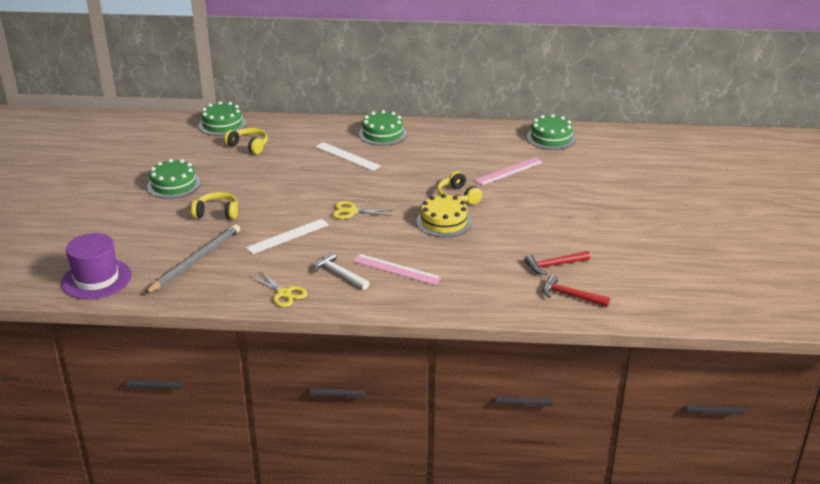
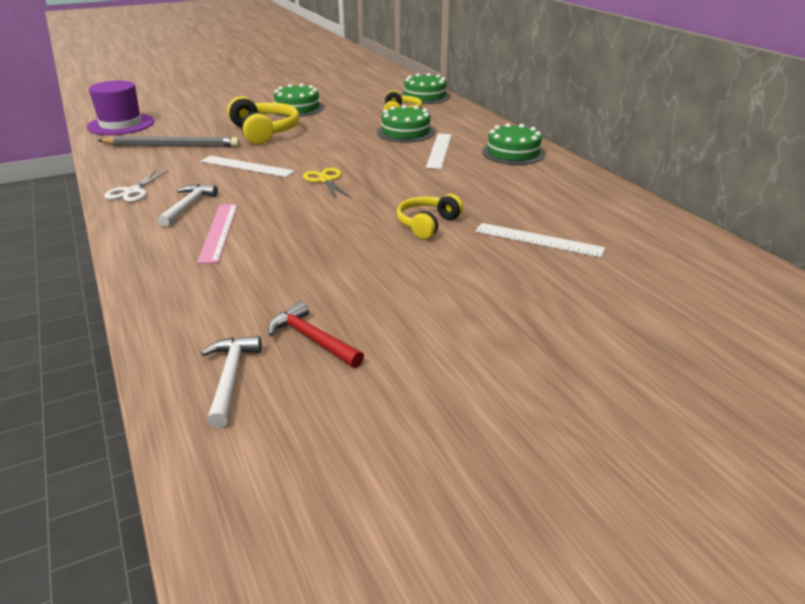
camera: 60 degrees right, 0 degrees up
(217, 213) = (264, 132): yellow headphones -> yellow headphones, size x1.56
(284, 293) = (133, 191): yellow scissors -> white scissors
(444, 222) = (355, 231): yellow cake -> none
(509, 171) = (538, 240): pink ruler -> white ruler
(551, 138) = (680, 245): green cake -> green cake (405, 132)
(570, 296) = (230, 378): red hammer -> white hammer

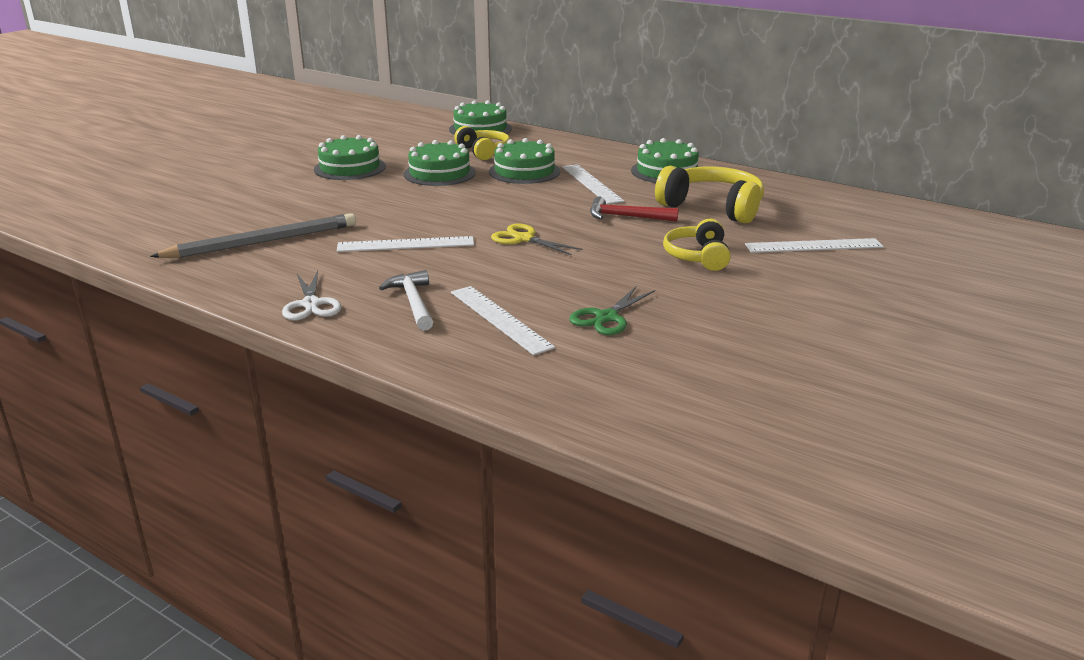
camera: 30 degrees left, 5 degrees down
(121, 124) = (134, 231): purple hat -> none
(219, 232) = (500, 319): pink ruler -> white ruler
(230, 378) = (753, 441): white hammer -> none
(264, 132) = (357, 202): yellow headphones -> yellow headphones (713, 207)
(286, 251) = (606, 317): none -> green scissors
(312, 339) = (767, 385): red hammer -> red hammer (626, 217)
(346, 122) = (439, 173): none -> green cake

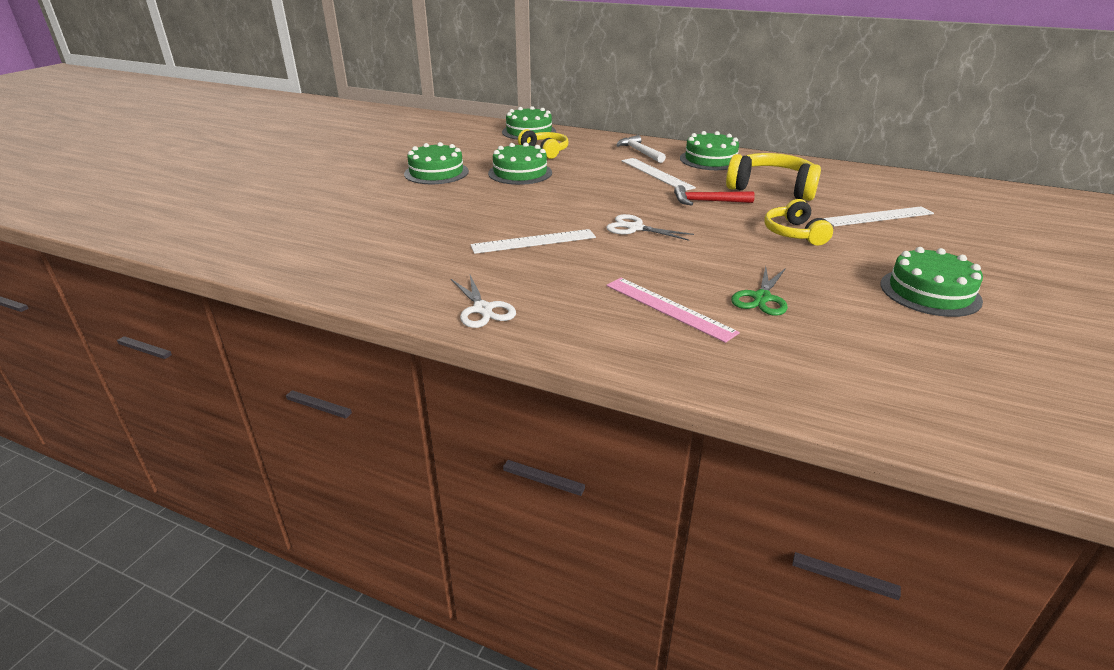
camera: 10 degrees left, 5 degrees up
(262, 242) = (396, 249): grey pencil -> none
(413, 302) = (578, 298): white hammer -> white hammer (639, 152)
(500, 319) = (669, 308): white ruler -> pink ruler
(524, 171) = (592, 167): green cake -> green cake (930, 292)
(524, 239) = (635, 228): yellow scissors -> white scissors

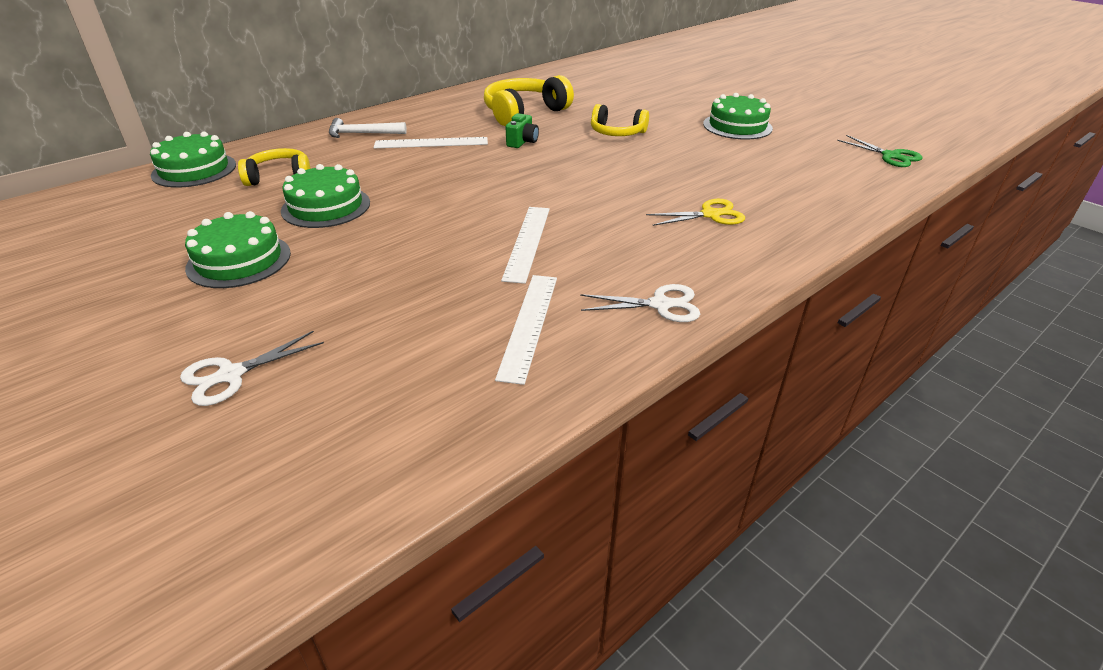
camera: 65 degrees left, 5 degrees up
(635, 228) = (546, 186): white scissors -> white scissors (231, 375)
(669, 308) = (710, 215): pink ruler -> yellow scissors
(707, 201) = (522, 142): red hammer -> green camera
(710, 160) = (429, 113): green cake -> none
(762, 298) = (714, 176): green scissors -> green scissors (890, 156)
(878, 216) = (614, 100): white ruler -> white ruler (529, 325)

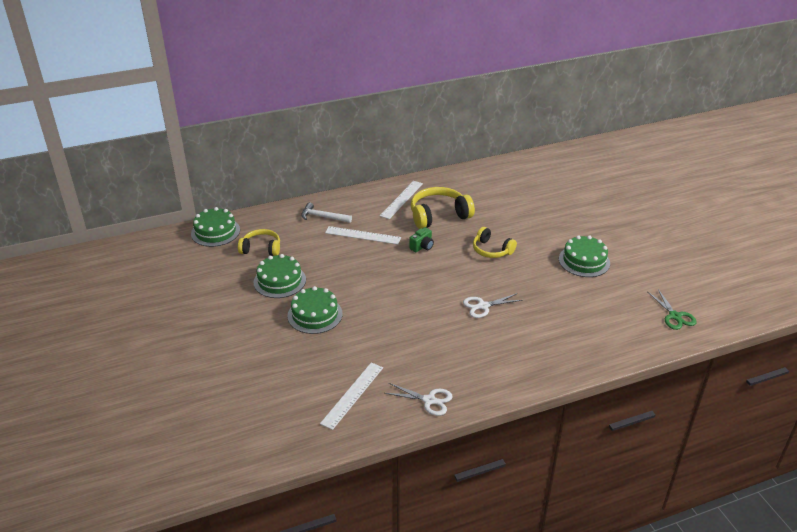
camera: 20 degrees right, 0 degrees up
(231, 375) = (202, 387): white scissors -> white scissors (483, 306)
(239, 260) = (223, 313): green cake -> green cake (315, 315)
(527, 242) = (380, 337): white ruler -> white ruler (401, 199)
(710, 215) = (504, 341): yellow scissors -> none

